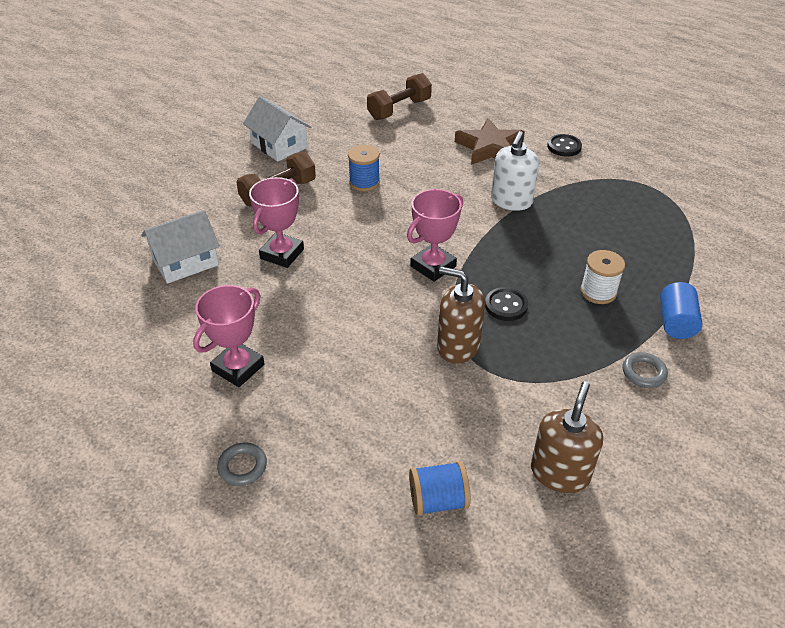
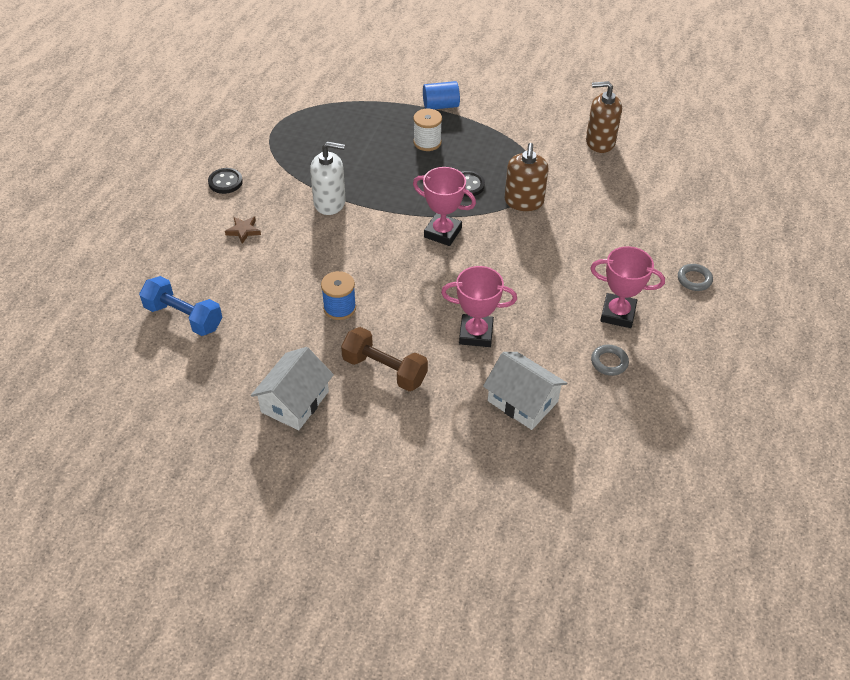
camera: 110 degrees left, 5 degrees up
(399, 109) = (184, 317): brown dumbbell -> blue dumbbell
(438, 500) = (653, 186): blue spool -> none
(490, 148) = (243, 231): brown star -> brown star, size x0.48
(643, 372) = (497, 116): grey ring -> grey ring (609, 362)

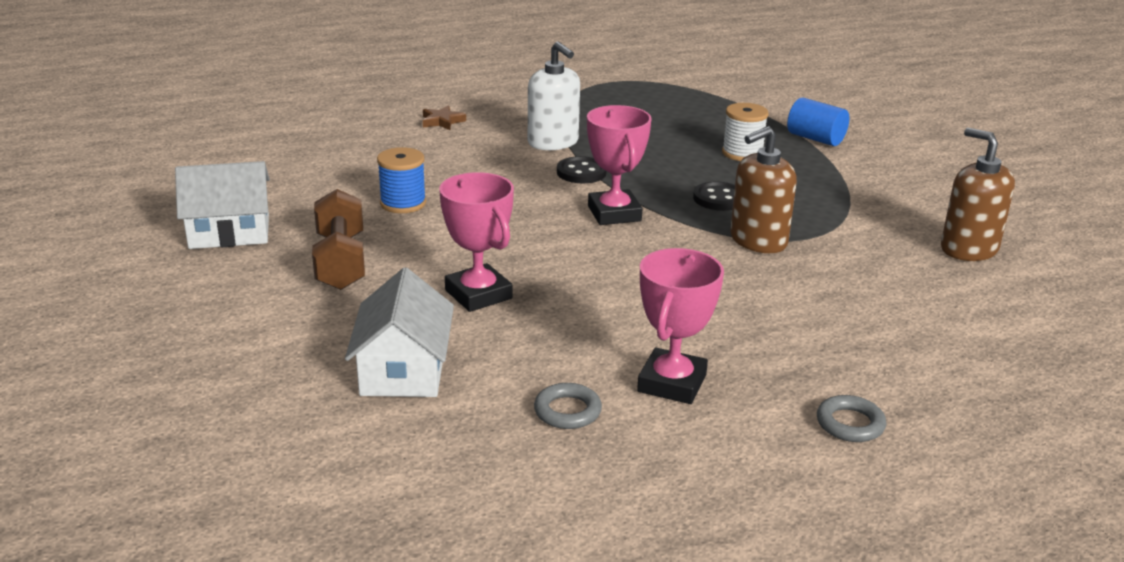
camera: 50 degrees right, 20 degrees down
(184, 317) = (282, 140): blue dumbbell -> none
(225, 182) = (496, 91): black button -> black button (581, 172)
(618, 314) = (672, 383): pink trophy -> pink trophy turned 45 degrees clockwise

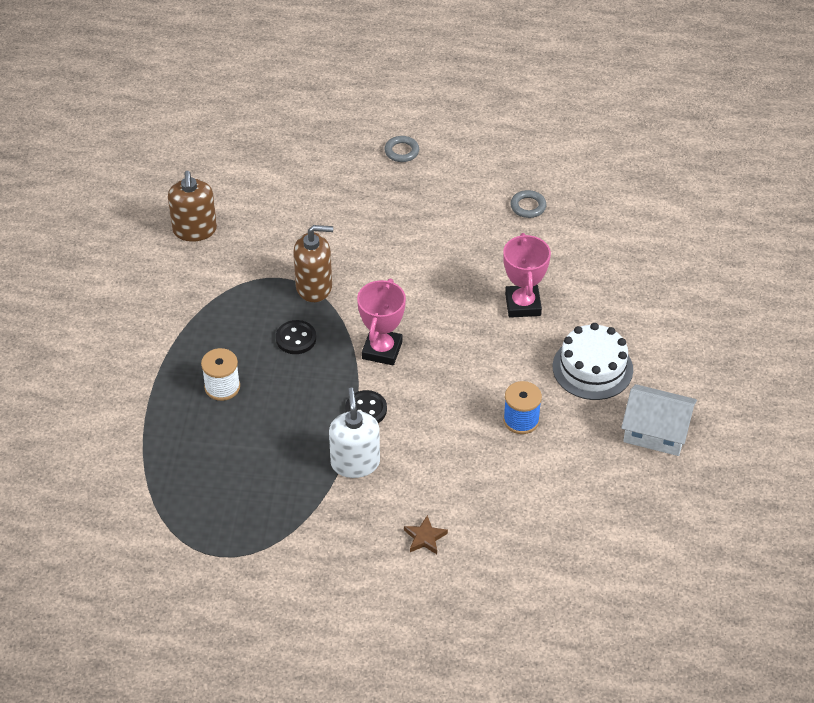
camera: 150 degrees left, 20 degrees up
(340, 262) = (592, 368): brown dumbbell -> white cake
(403, 370) = (595, 262): white house -> none
(672, 383) = (464, 203): pink trophy -> none
(815, 139) = (144, 384): blue cylinder -> none

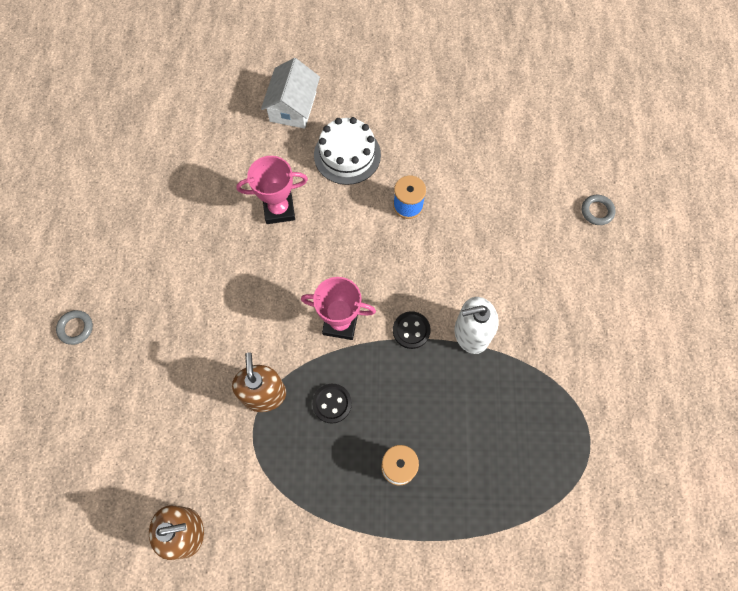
camera: 95 degrees left, 20 degrees up
(425, 537) = (539, 271): brown star -> none
(528, 206) = (157, 210): grey ring -> grey ring (597, 211)
(656, 431) = (408, 110): white house -> white house (293, 107)

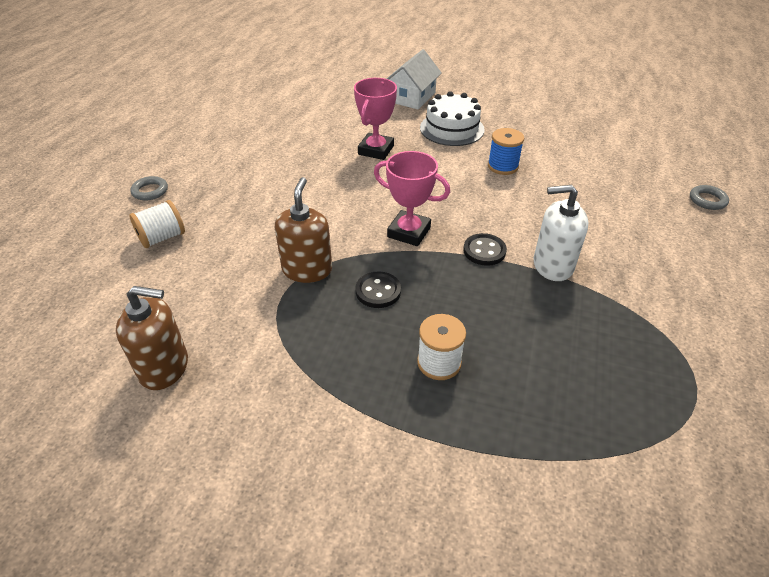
camera: 15 degrees right, 25 degrees down
(117, 388) = (162, 237): none -> white spool
(279, 209) = (376, 150): pink trophy -> pink trophy turned 75 degrees counterclockwise

